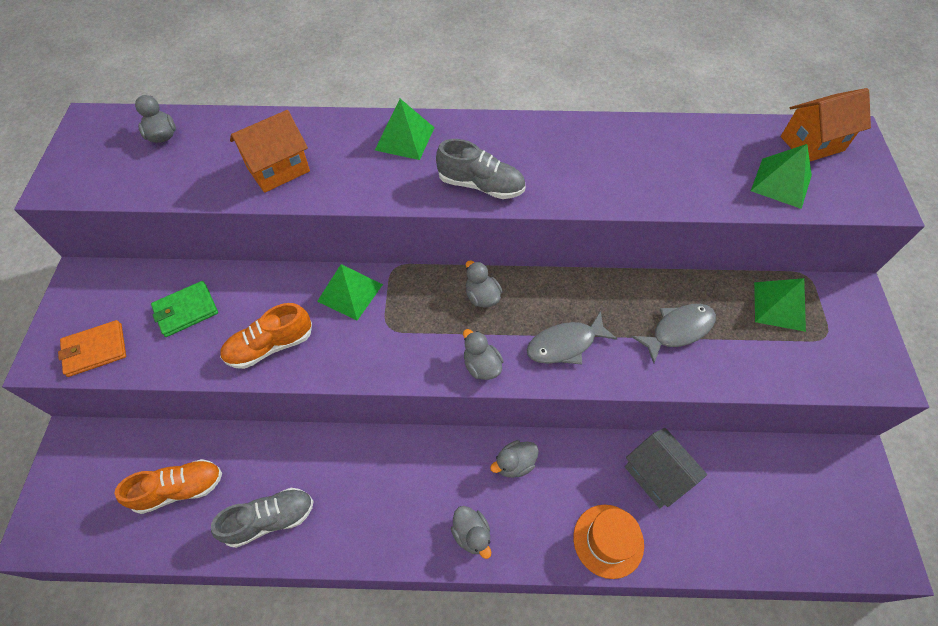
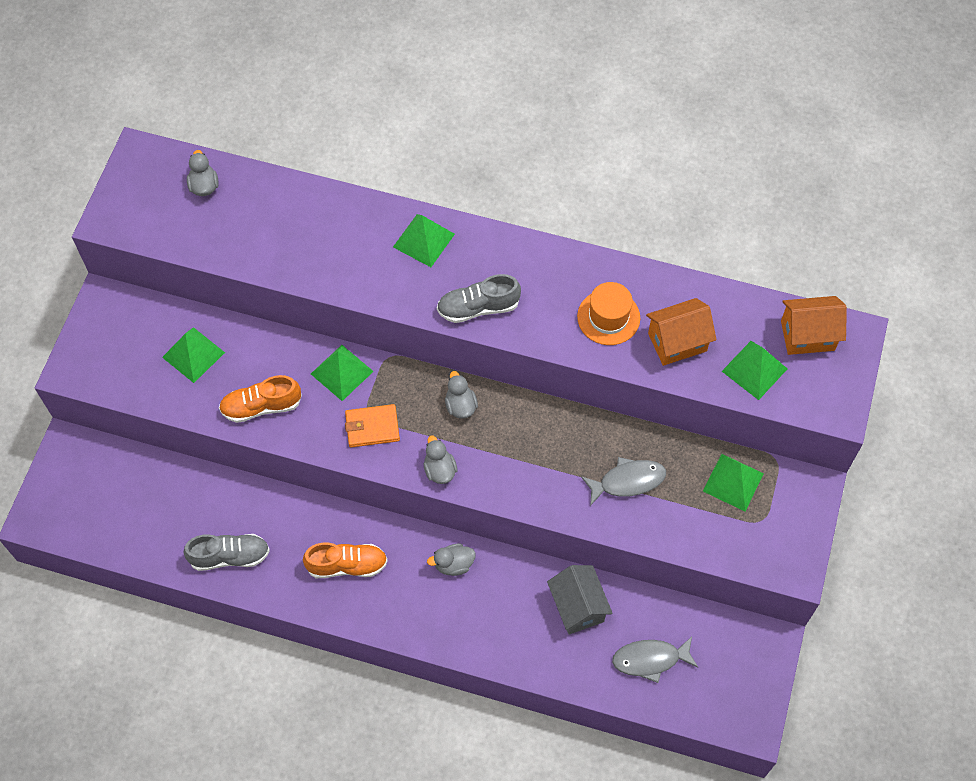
camera: 15 degrees right, 5 degrees up
(95, 350) = (112, 373): orange wallet -> orange wallet (372, 427)
(180, 489) = (157, 511): orange shoe -> orange shoe (347, 565)
(186, 310) = (193, 354): green wallet -> green pyramid
(278, 169) = (302, 248): orange house -> orange house (677, 342)
(472, 534) = (397, 612): grey duck -> none
(481, 185) = (478, 307): grey shoe -> grey shoe turned 135 degrees clockwise
(565, 344) = (520, 469): grey fish -> grey fish (650, 659)
(608, 540) = (513, 648): orange hat -> orange hat (608, 317)

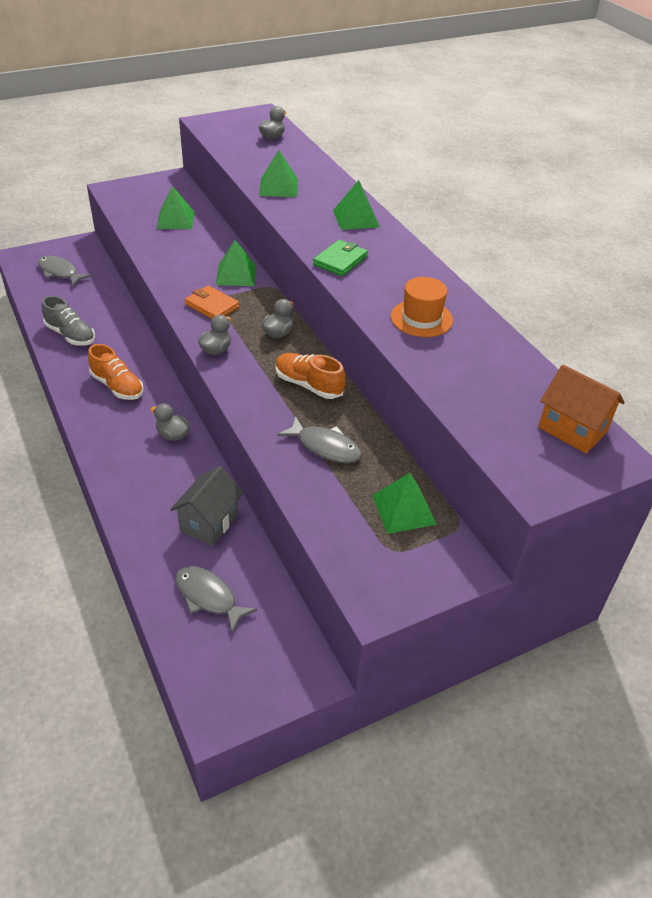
camera: 45 degrees right, 20 degrees down
(105, 500) = (60, 272): none -> grey fish
(261, 406) = (171, 258): orange shoe -> orange shoe (308, 385)
(478, 307) = (340, 261): grey shoe -> green wallet
(677, 342) = (454, 361): orange house -> none
(754, 370) = (495, 416): green pyramid -> green pyramid (278, 187)

